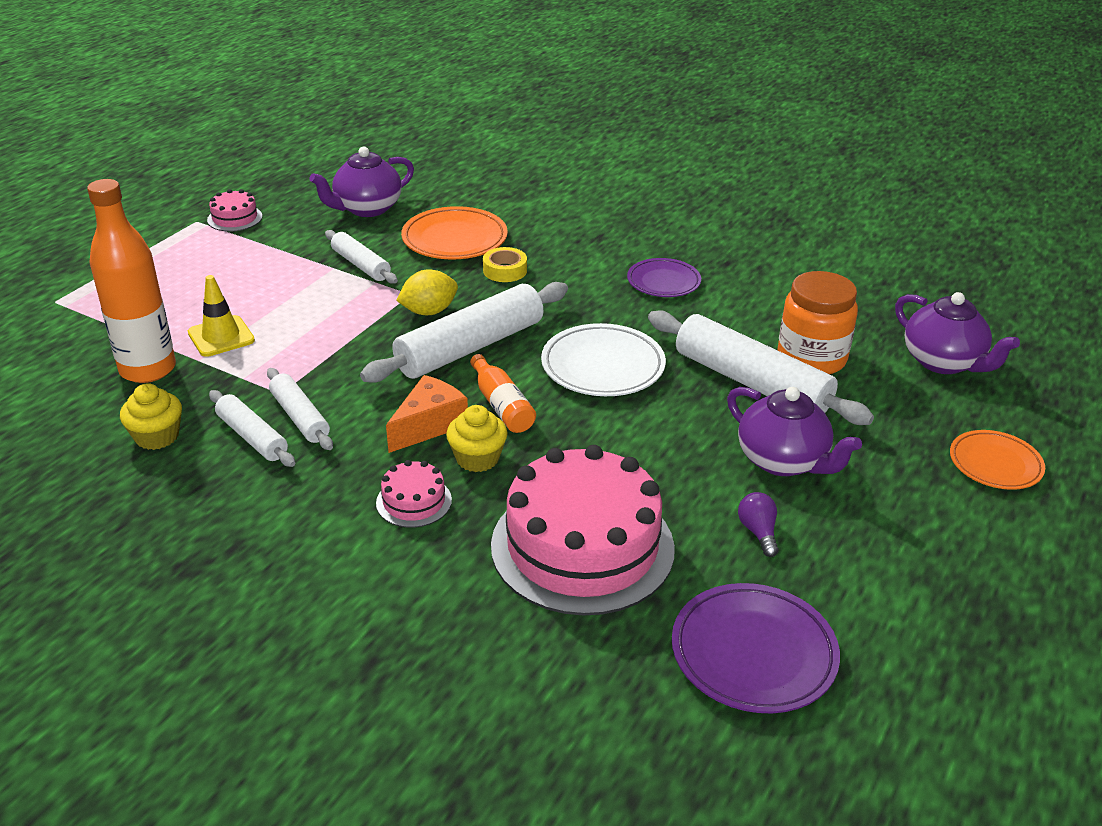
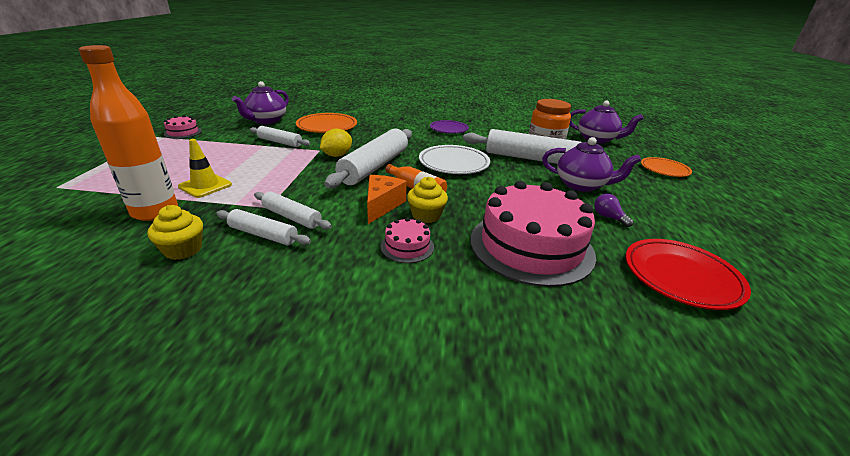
camera: 25 degrees left, 5 degrees down
(505, 270) = (365, 135): yellow tape -> none
(753, 653) = (681, 277): purple plate -> red plate

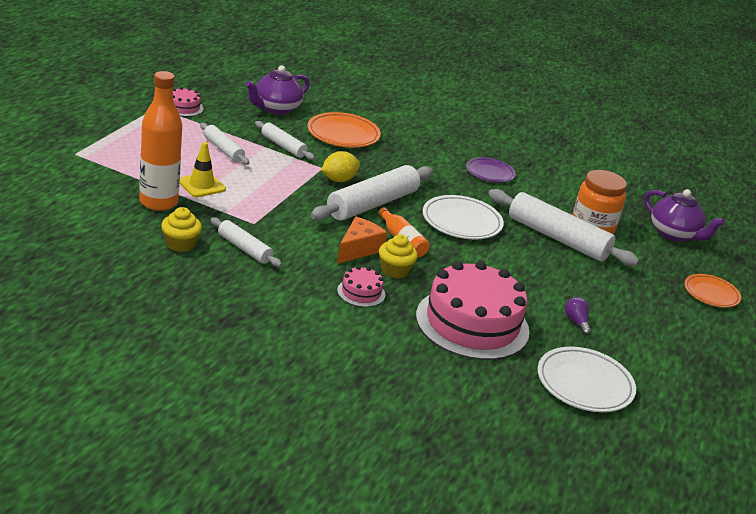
camera: 15 degrees right, 0 degrees up
(292, 217) = (272, 239): white rolling pin -> white rolling pin (223, 149)
(581, 185) = (585, 284): purple teapot -> none
(681, 277) = (584, 384): red plate -> white plate

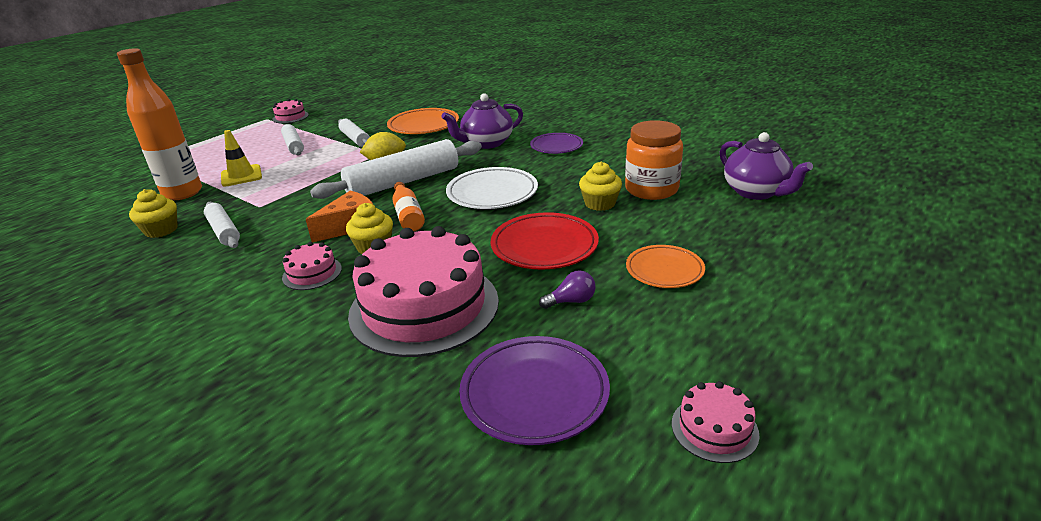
camera: 20 degrees right, 0 degrees up
(276, 109) = (375, 111): purple teapot -> purple teapot (486, 143)
(533, 276) = (544, 246): none -> red plate
(557, 238) = (600, 203): white rolling pin -> yellow cupcake
(576, 322) = (571, 301): purple light bulb -> purple light bulb turned 75 degrees clockwise
(584, 384) = (534, 394): white plate -> purple plate
(698, 404) = (714, 428): none -> pink cake
(711, 294) = (787, 259): orange plate -> orange plate (664, 270)

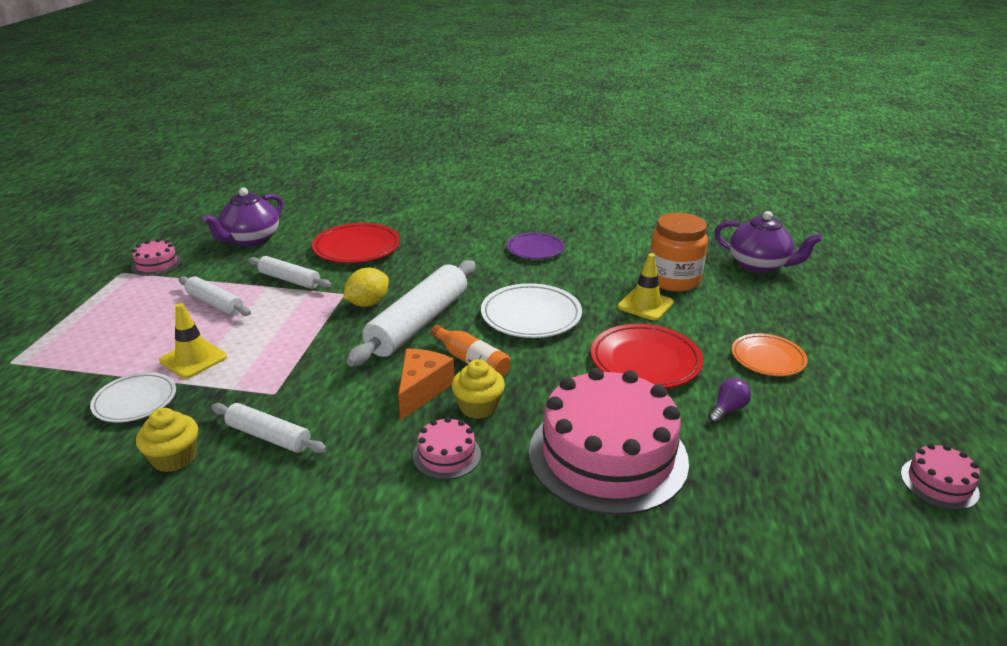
camera: 30 degrees left, 0 degrees up
(182, 193) = (135, 401): orange bottle -> white plate
(423, 126) = (357, 248): orange plate -> red plate
(486, 143) = (457, 258): purple teapot -> purple teapot (251, 240)
(534, 394) = (792, 503): purple plate -> none
(600, 203) = (645, 305): yellow cupcake -> yellow traffic cone

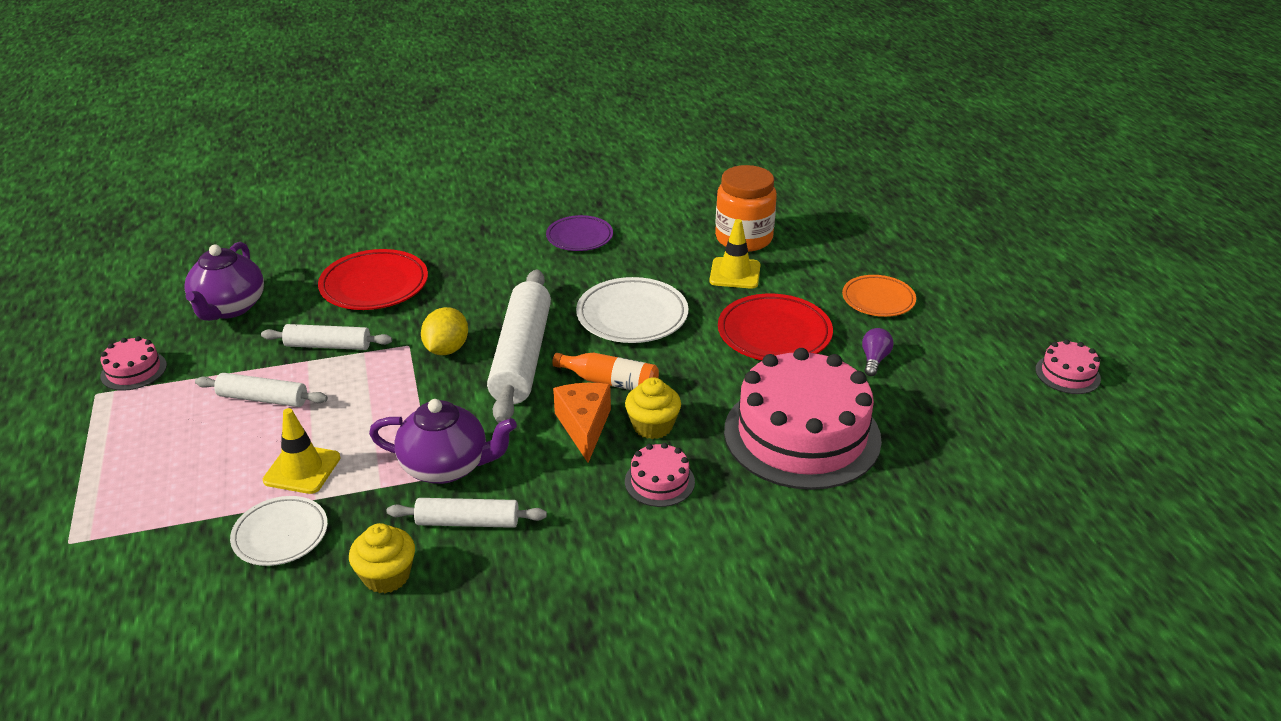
camera: 25 degrees left, 5 degrees up
(759, 265) = (813, 201): purple teapot -> purple teapot (447, 466)

